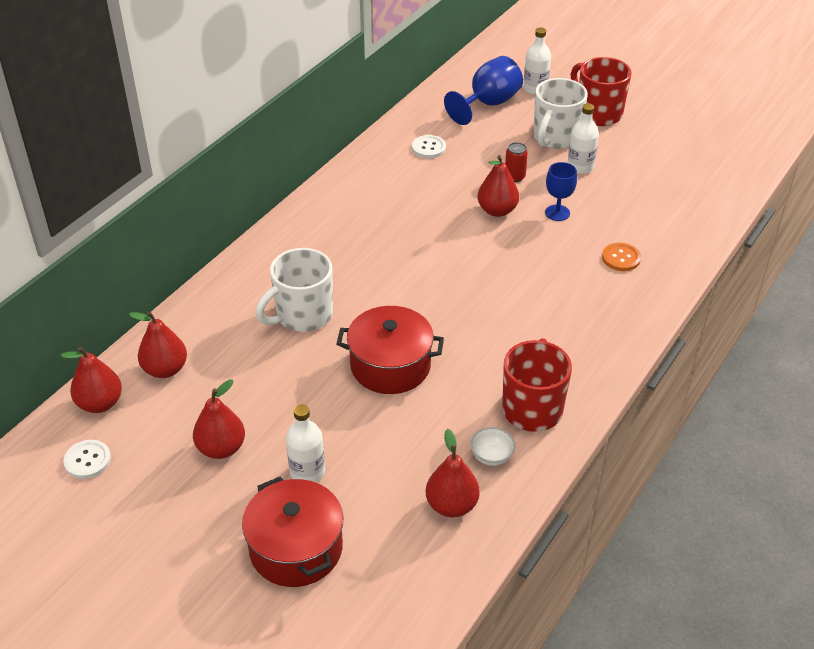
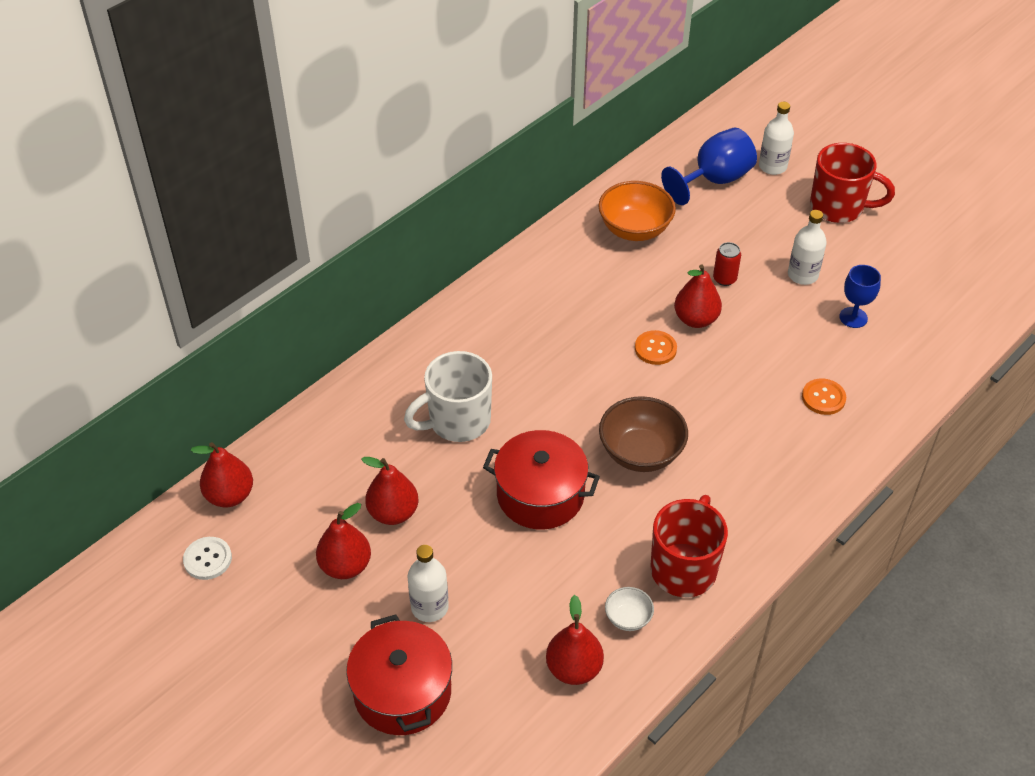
camera: 10 degrees right, 5 degrees up
(165, 369) = (302, 465): red pear -> red pear (393, 513)
(428, 148) = (634, 229): white button -> orange bowl
(467, 237) = (655, 349): none -> orange button
(473, 320) = (641, 453): none -> brown bowl
(555, 138) = (782, 233): white mug -> none
(557, 213) = (763, 331): blue goblet -> blue goblet (853, 317)
(598, 113) = (838, 207): red mug -> red mug turned 135 degrees clockwise

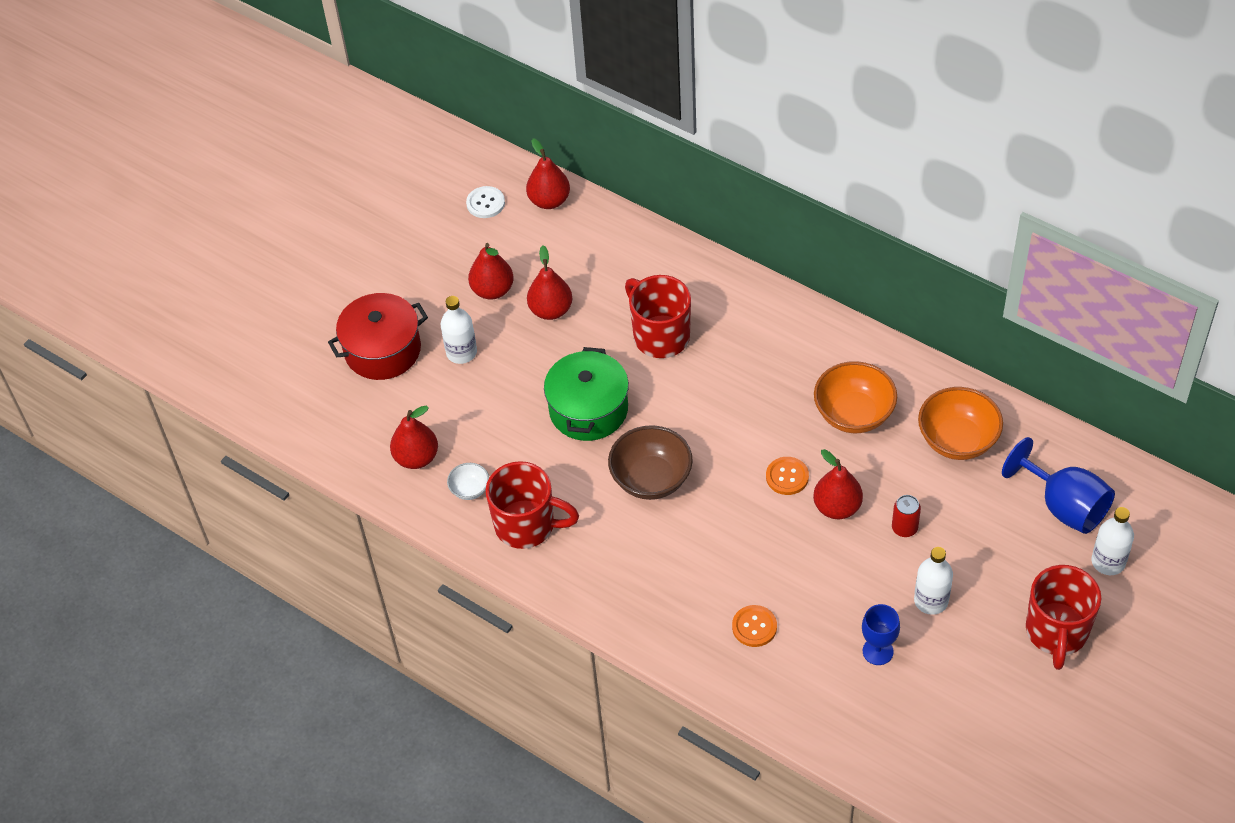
camera: 85 degrees right, 5 degrees up
(457, 421) = (660, 336): white mug -> red mug
(540, 495) = (588, 409): red pot -> green pot
(591, 291) = (853, 414): none -> orange bowl

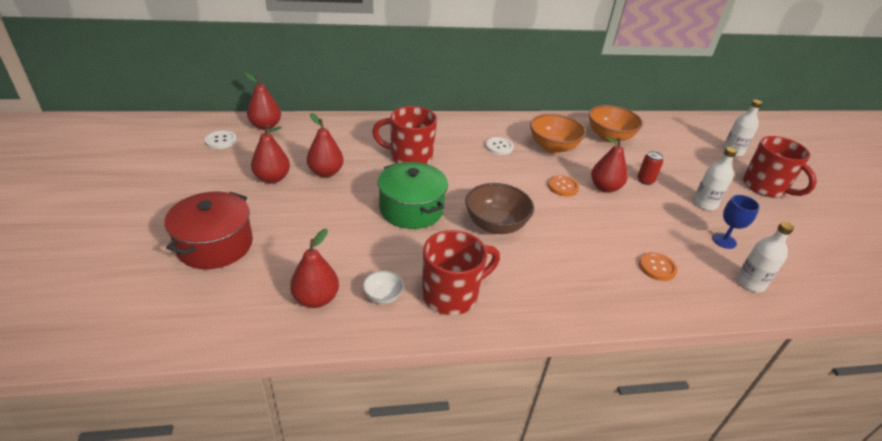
camera: 50 degrees left, 15 degrees down
(461, 352) = (284, 219): white bottle -> white bottle (750, 283)
(784, 376) = (499, 147): none -> white button
(1064, 506) = (685, 140): blue goblet -> none

